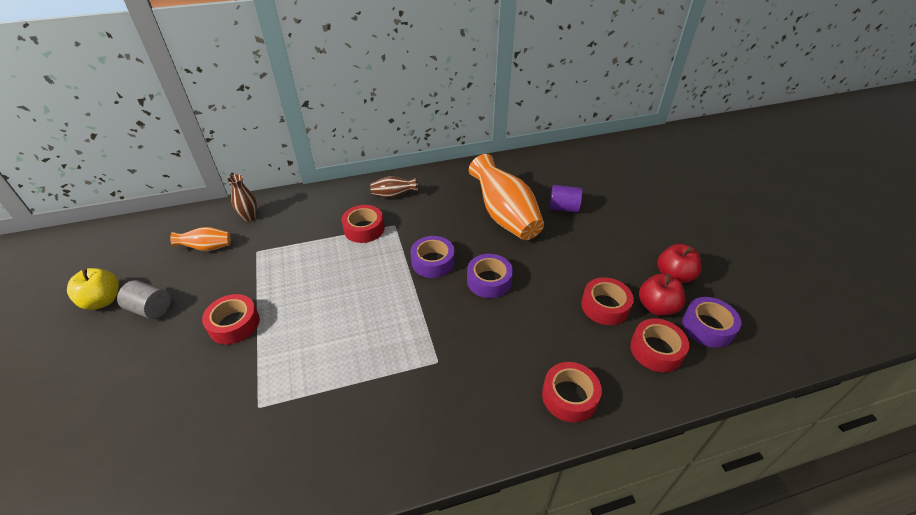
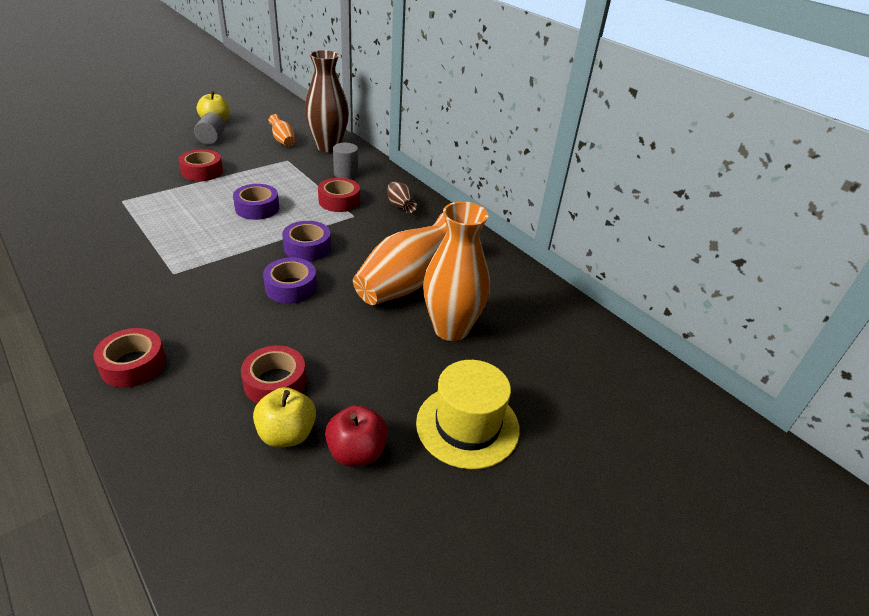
camera: 65 degrees right, 5 degrees down
(250, 217) = (328, 147): brown vase -> brown vase, size x2.07
(315, 215) = (346, 173): none -> grey cylinder
(563, 208) = (451, 329): purple cylinder -> orange vase
(654, 224) = (467, 425): none -> yellow hat
(656, 307) = (287, 434): red apple -> yellow apple
(656, 350) = (208, 436): red tape -> none
(707, 327) = (260, 493): purple tape -> purple tape (257, 208)

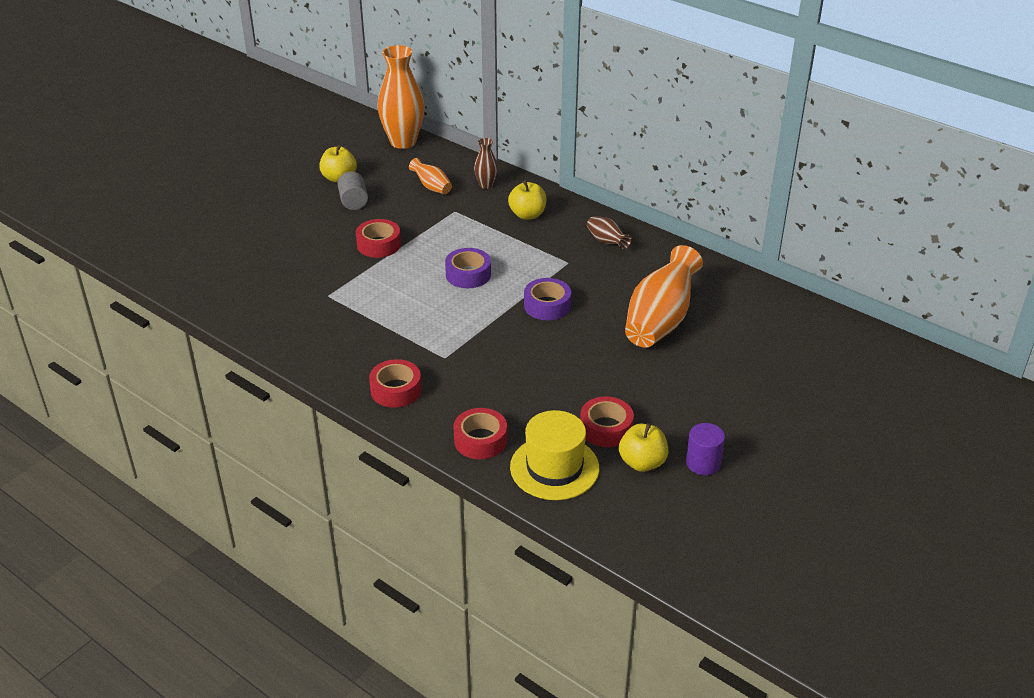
camera: 10 degrees left, 0 degrees up
(291, 287) = (560, 347): purple tape -> none
(328, 147) = (486, 185): brown vase -> brown vase, size x0.48
(339, 201) = (543, 249): red tape -> red tape (396, 390)
(346, 173) = (527, 215): grey cylinder -> yellow apple
(357, 452) = (703, 463): red apple -> purple cylinder
(451, 329) = (722, 354): orange vase -> orange vase (403, 142)
(467, 425) = (776, 427): yellow hat -> yellow hat (554, 468)

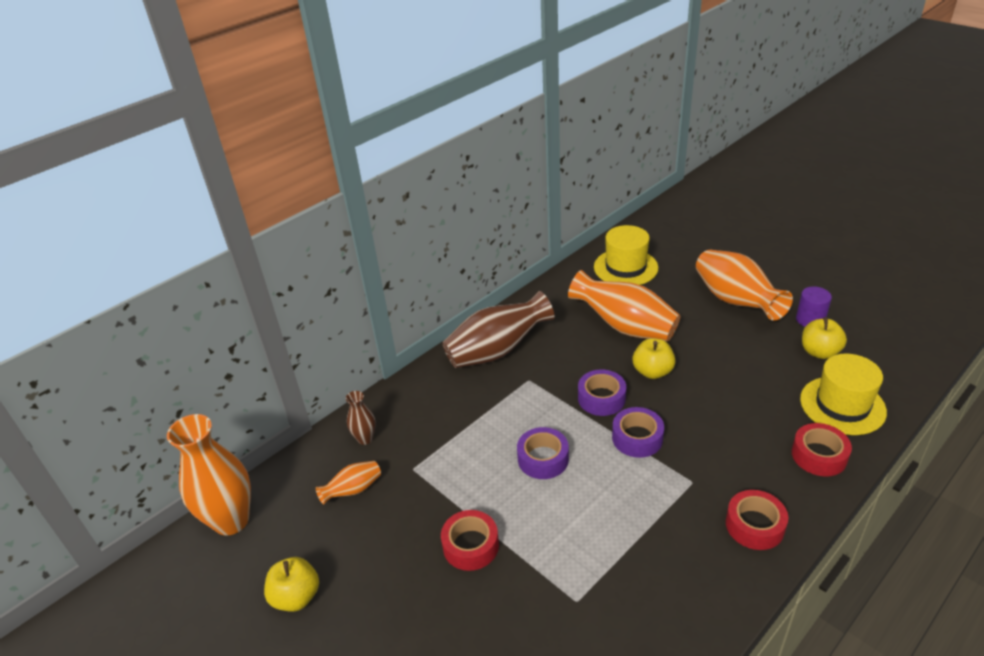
camera: 80 degrees left, 0 degrees up
(353, 202) = (363, 577): grey cylinder -> none
(496, 326) = (637, 438): none -> purple tape
(527, 215) = (436, 406): yellow apple -> yellow apple (652, 372)
(606, 242) = (497, 351): brown vase -> brown vase, size x2.07
(606, 428) = (781, 370): red tape -> none
(726, 405) = (735, 301): none -> orange vase
(774, 322) = (625, 267): none -> yellow hat

